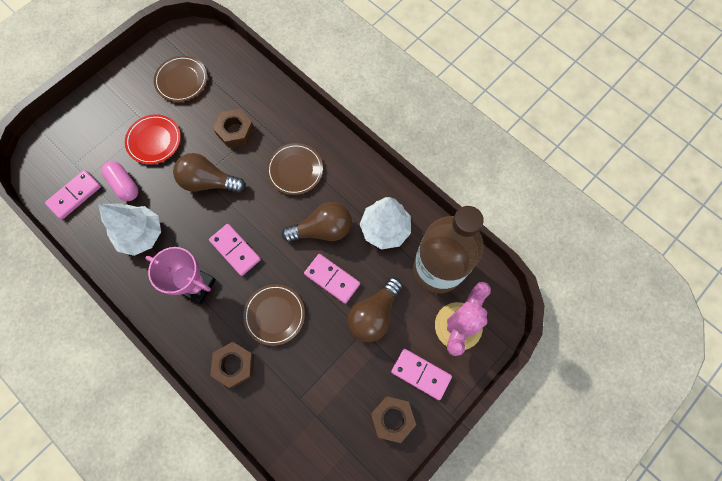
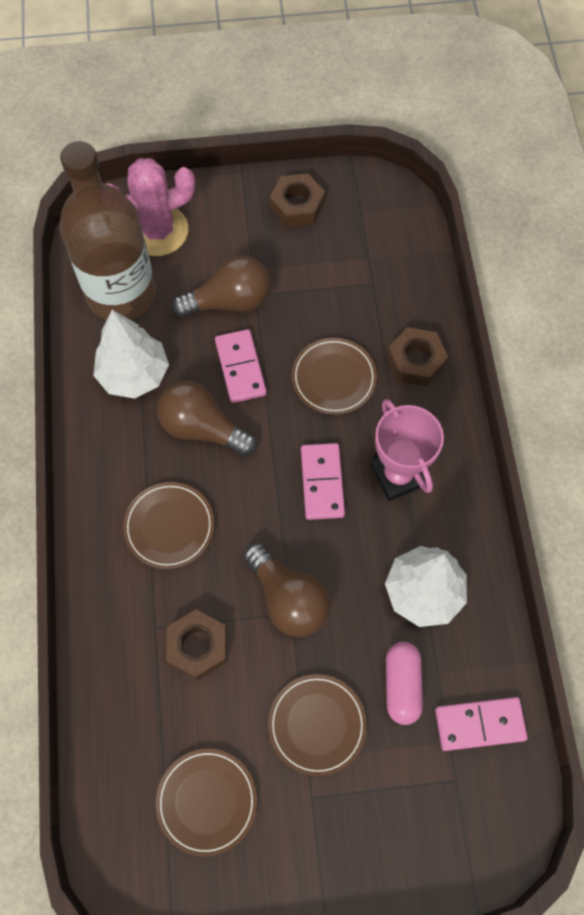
camera: 140 degrees left, 5 degrees down
(154, 141) = (317, 725): red plate -> brown plate
(420, 374) = (235, 219): pink domino -> none

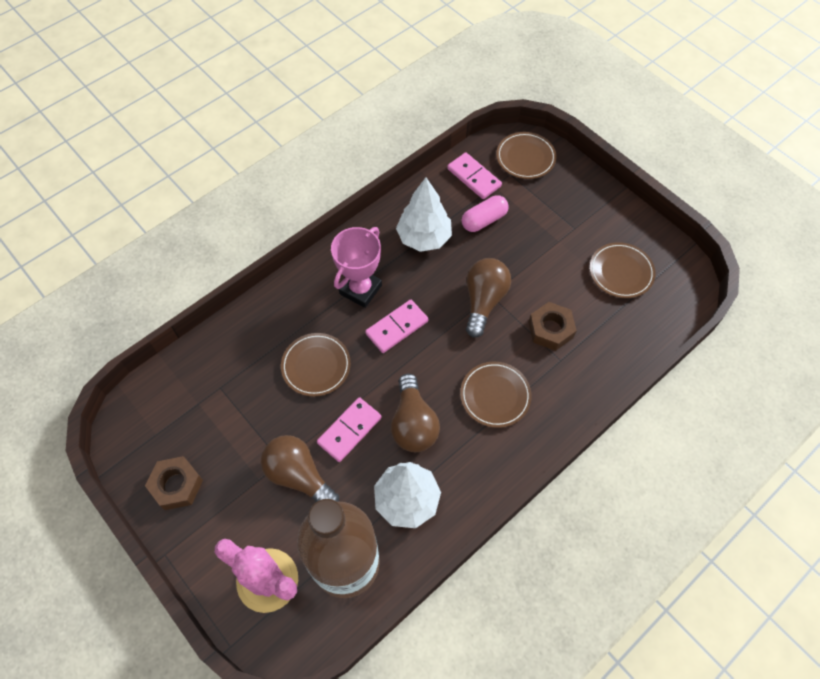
camera: 125 degrees left, 5 degrees down
(317, 725) = (538, 246): brown plate -> brown plate (525, 158)
(415, 361) = (269, 325): brown nut -> none

